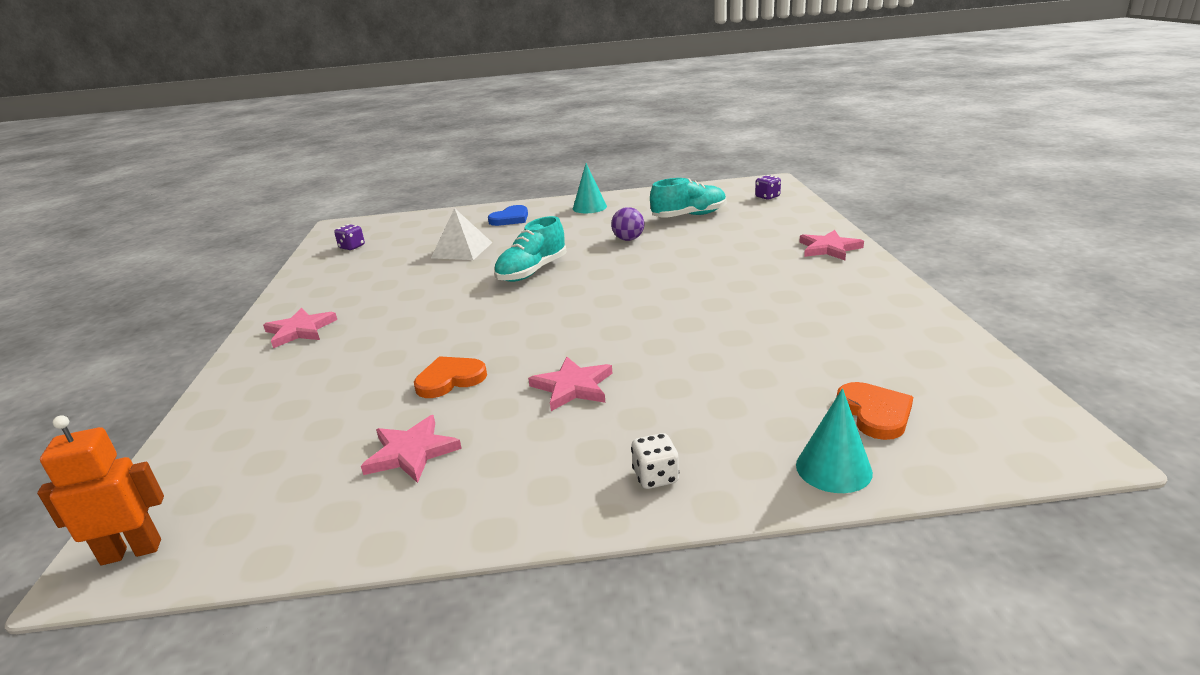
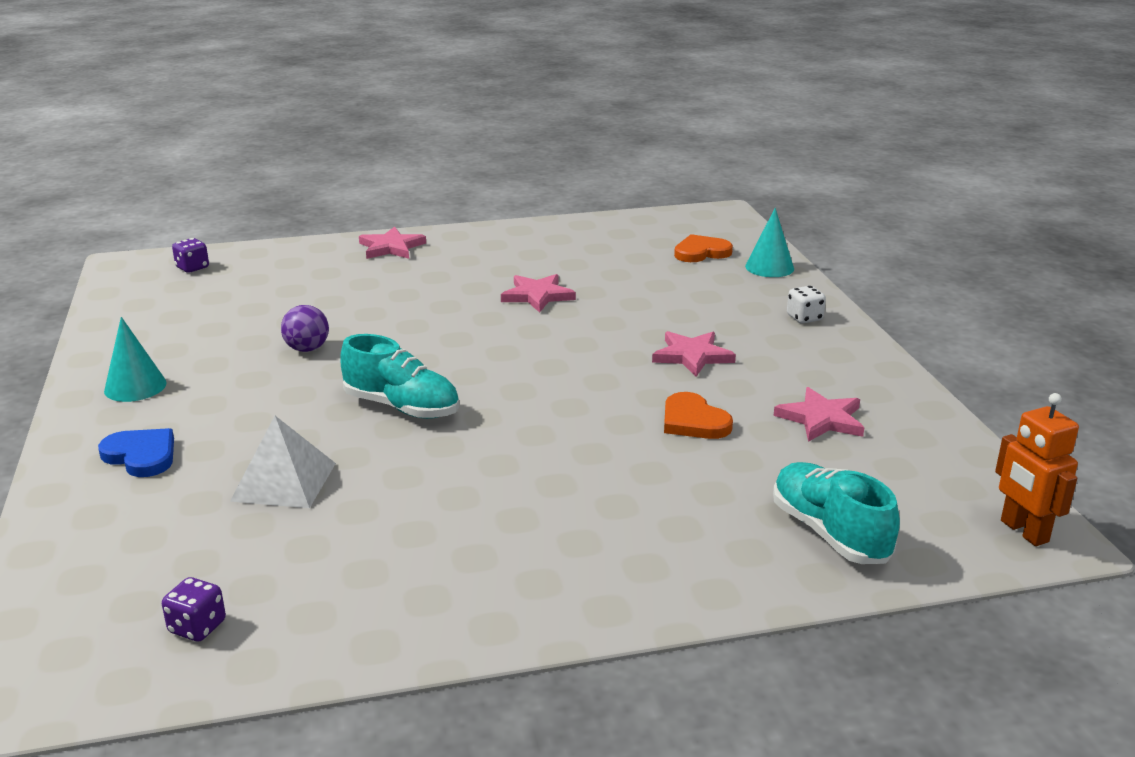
camera: 100 degrees left, 0 degrees up
(300, 330) = (580, 573): pink star -> pink star (537, 296)
(689, 216) = (235, 313): turquoise shoe -> turquoise shoe (829, 533)

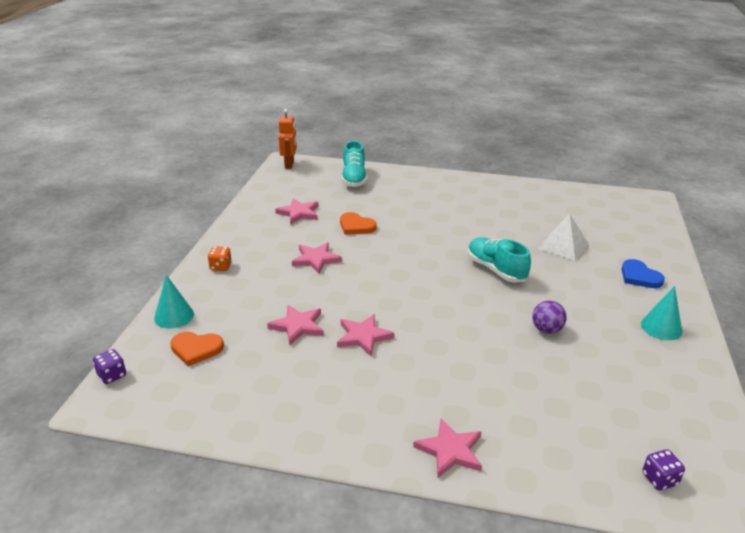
camera: 155 degrees left, 5 degrees up
(197, 627) = (594, 203): purple dice -> purple dice (112, 375)
(622, 288) = (298, 326): none -> pink star
(693, 421) = (356, 226): orange heart -> orange heart turned 135 degrees clockwise
(804, 318) = (220, 267): white dice -> orange dice

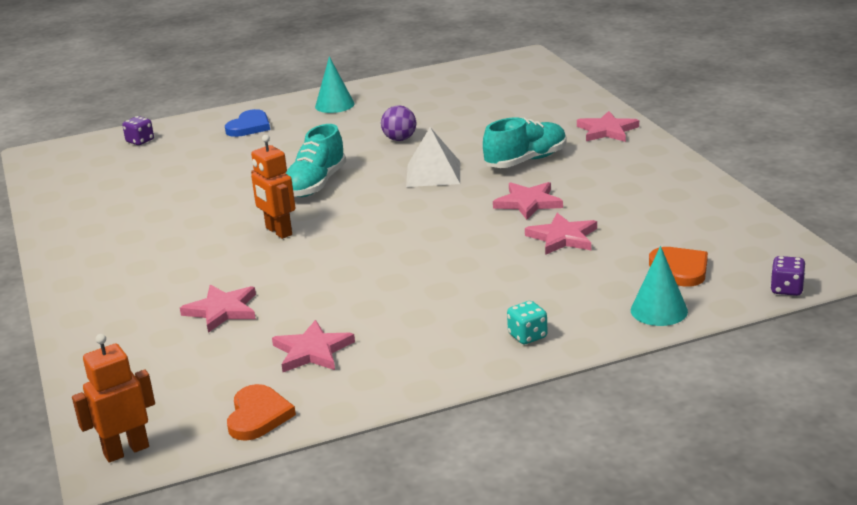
camera: 120 degrees left, 5 degrees down
(220, 267) = (527, 336): orange dice -> turquoise dice
(316, 259) = (423, 283): pink star -> pink star (222, 310)
(354, 178) = (137, 358): turquoise shoe -> turquoise shoe (526, 161)
(356, 226) = (304, 293): orange heart -> orange heart (258, 416)
(439, 239) = (278, 231): none -> orange robot
(563, 246) = (218, 168): white pyramid -> white pyramid (433, 173)
(659, 479) = (527, 77): purple dice -> purple dice (140, 141)

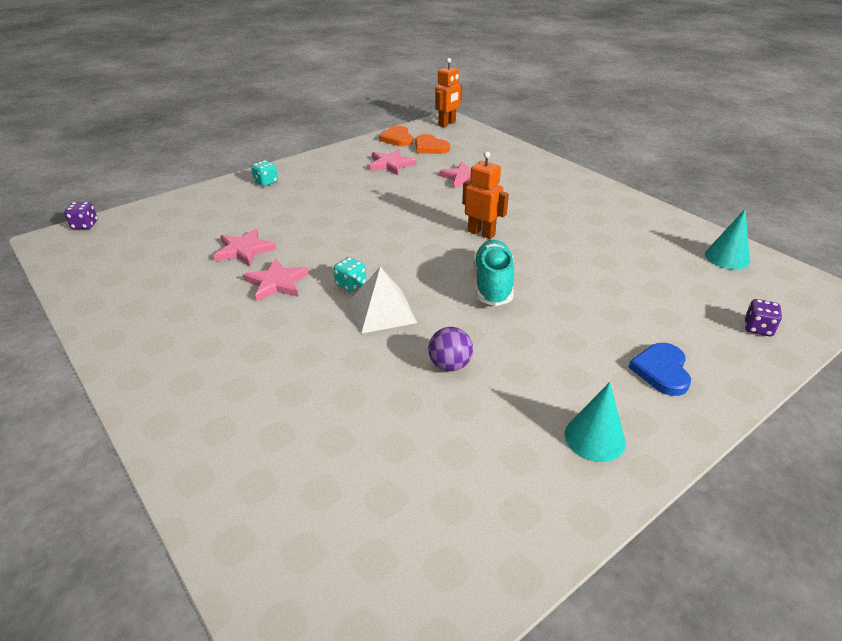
camera: 160 degrees right, 10 degrees up
(453, 195) = (351, 284): none -> turquoise dice
(526, 161) = (286, 341): turquoise shoe -> none
(607, 130) = (184, 413): pink star -> none
(659, 310) = (180, 203): turquoise cone -> turquoise cone (727, 257)
(680, 269) = (155, 233): orange heart -> orange heart (430, 147)

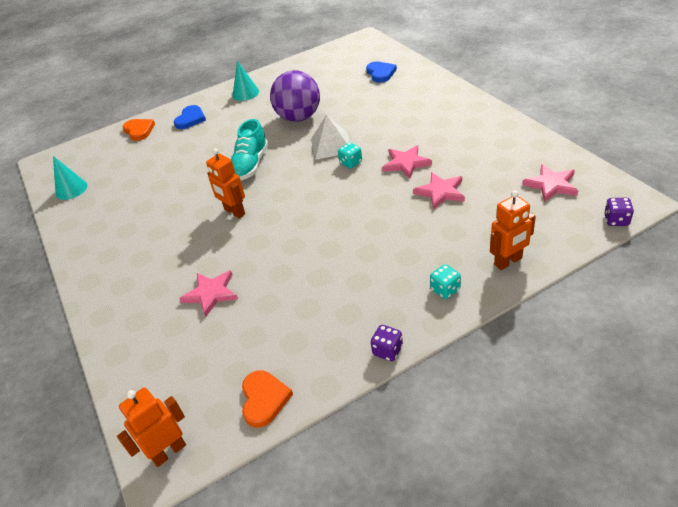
camera: 165 degrees left, 5 degrees up
(205, 198) = (508, 262): none -> orange robot
(293, 489) = (380, 73): none -> blue heart
(390, 164) = (289, 326): pink star -> pink star (551, 185)
(430, 147) = (225, 369): orange heart -> orange heart (139, 130)
(450, 365) = (299, 118): purple ball -> purple ball, size x1.98
(758, 328) = (116, 141): purple dice -> purple dice (387, 351)

